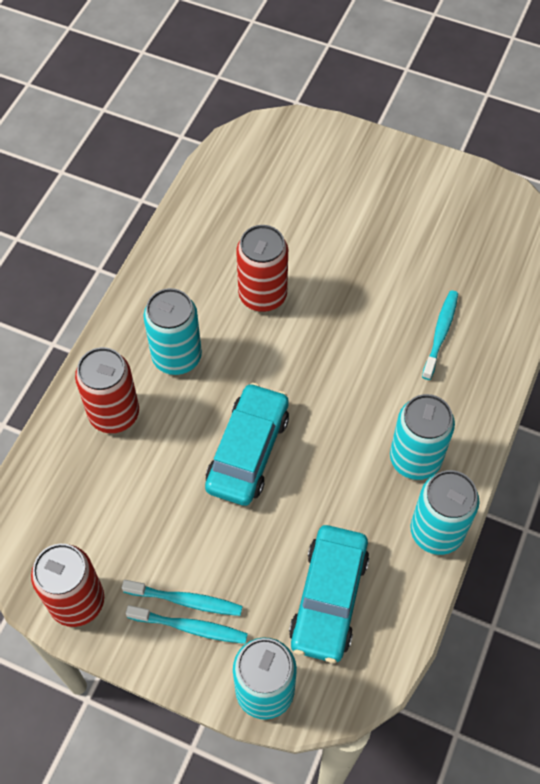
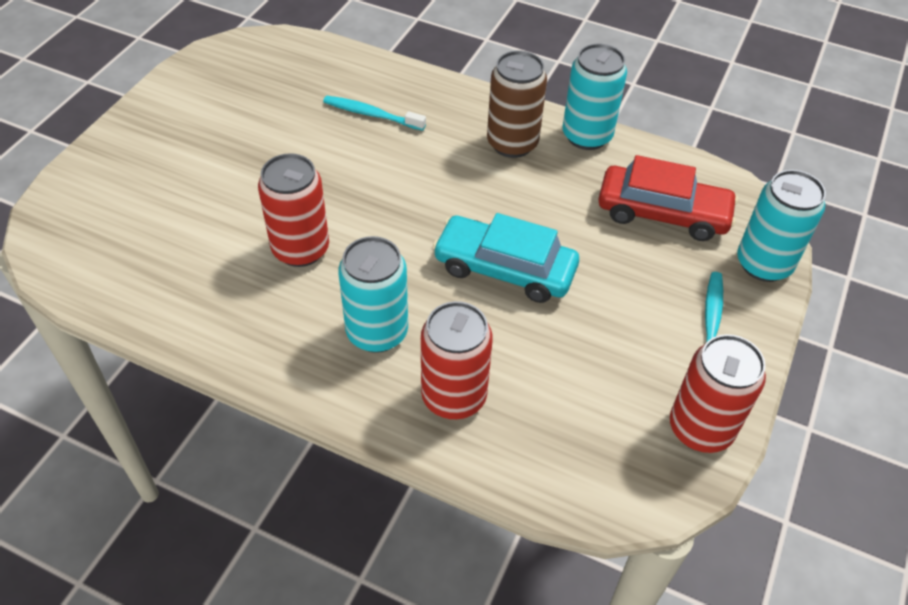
camera: 90 degrees left, 10 degrees down
(185, 600) = (683, 326): turquoise toothbrush -> none
(329, 598) = (663, 213): turquoise car -> red car
(415, 459) = (512, 143): turquoise can -> brown can

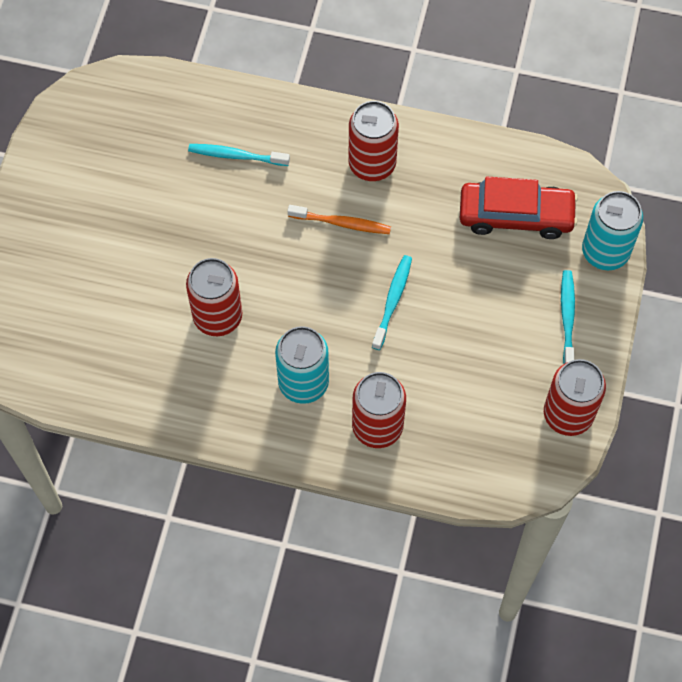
camera: 10 degrees left, 15 degrees up
(466, 188) = (342, 223): none -> orange toothbrush
(504, 269) = (392, 301): turquoise car -> turquoise toothbrush
(512, 143) = (372, 164): brown can -> red can
(587, 136) = (437, 141): turquoise can -> none

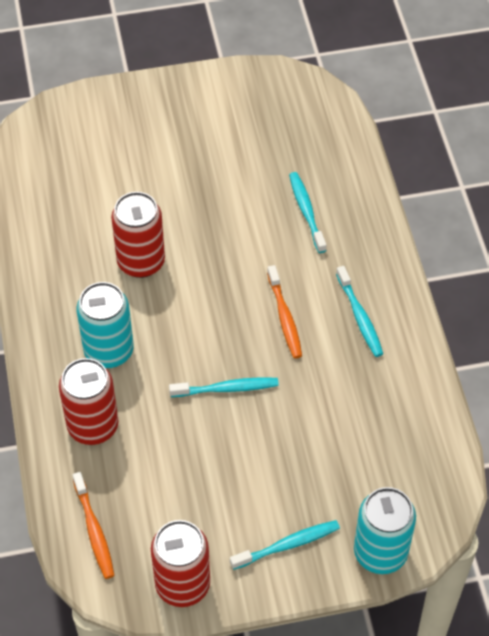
camera: 65 degrees right, 10 degrees down
(372, 164) = (360, 317): red can -> turquoise toothbrush
(484, 465) = (94, 530): none -> orange toothbrush
(516, 215) = (375, 457): red car -> none

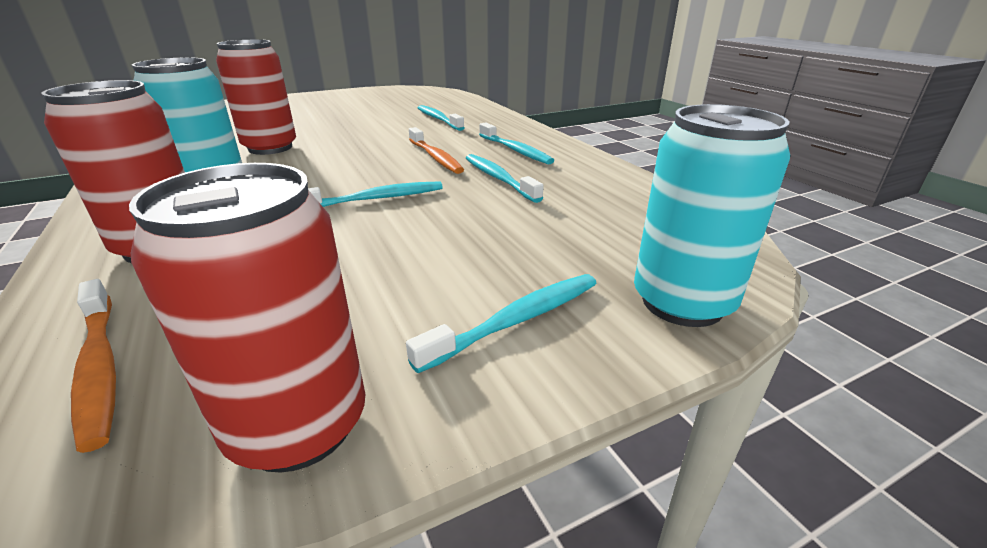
camera: 15 degrees left, 25 degrees down
(327, 374) = (498, 178): none -> turquoise toothbrush

